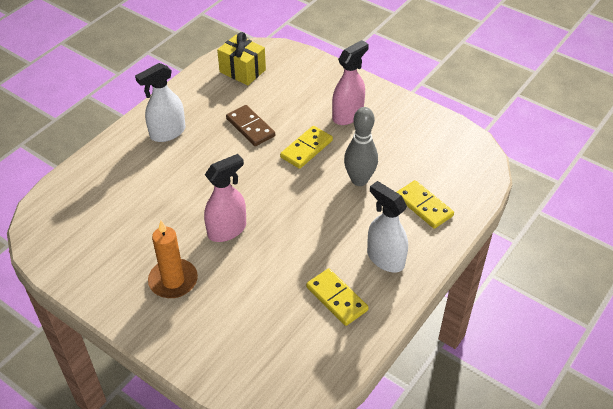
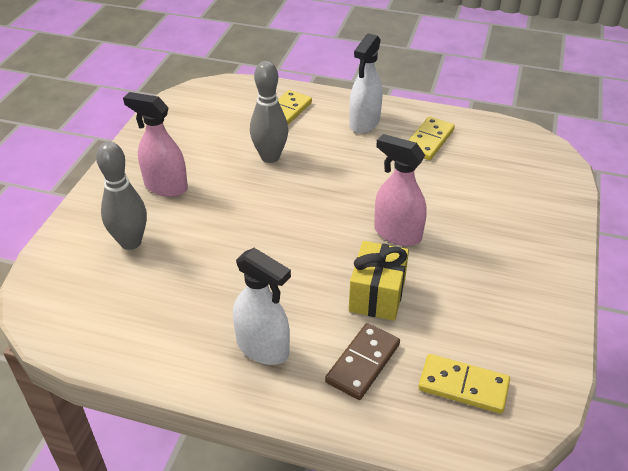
camera: 110 degrees left, 5 degrees down
(173, 280) = (491, 253): orange candle -> none
(242, 71) = (97, 309): yellow gift -> yellow gift (377, 295)
(250, 127) = (218, 264): brown domino -> brown domino (362, 363)
(295, 91) = (130, 242): none -> grey bowling pin
(306, 149) = (238, 206): yellow domino -> yellow domino (463, 386)

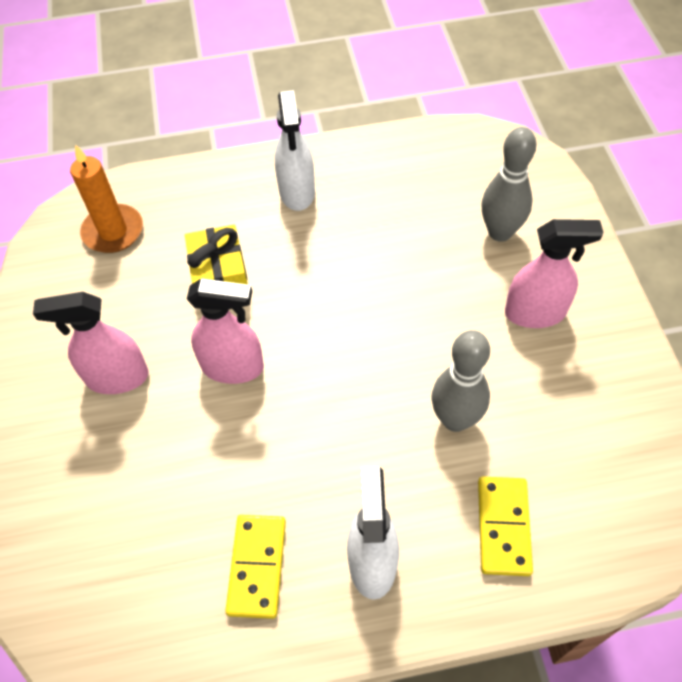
camera: 155 degrees right, 15 degrees up
(263, 348) = (297, 192): white spray bottle -> white spray bottle turned 105 degrees counterclockwise
(362, 363) = (206, 215): brown domino -> none
(463, 386) = (113, 231): yellow domino -> orange candle
(489, 259) = (117, 377): none -> pink spray bottle

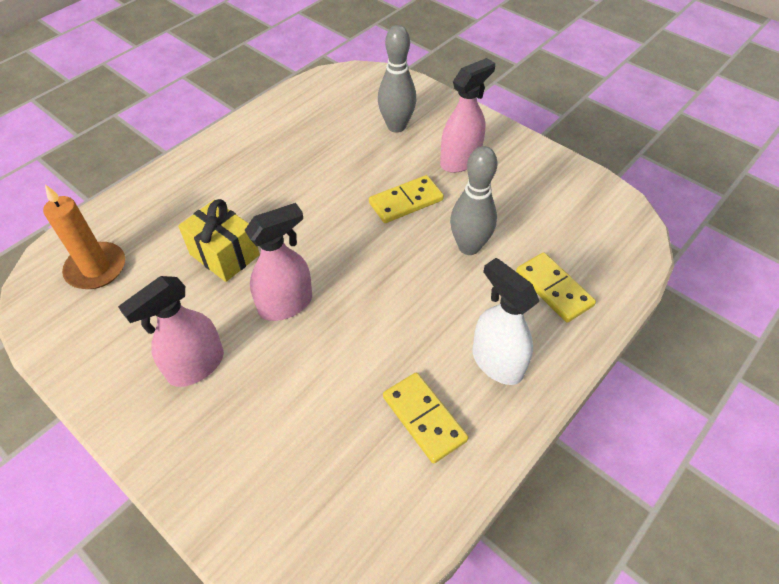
camera: 40 degrees left, 5 degrees down
(297, 192) = (231, 169): white spray bottle -> none
(434, 327) = (406, 201): none -> yellow domino

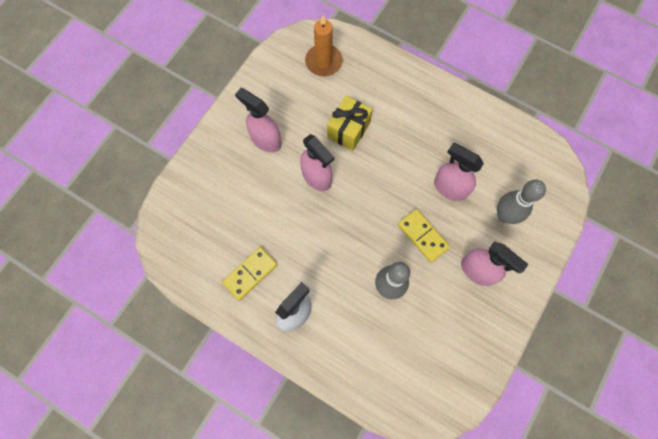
camera: 80 degrees right, 20 degrees up
(348, 166) = (450, 188): none -> pink spray bottle
(554, 289) = (361, 350): yellow domino -> none

